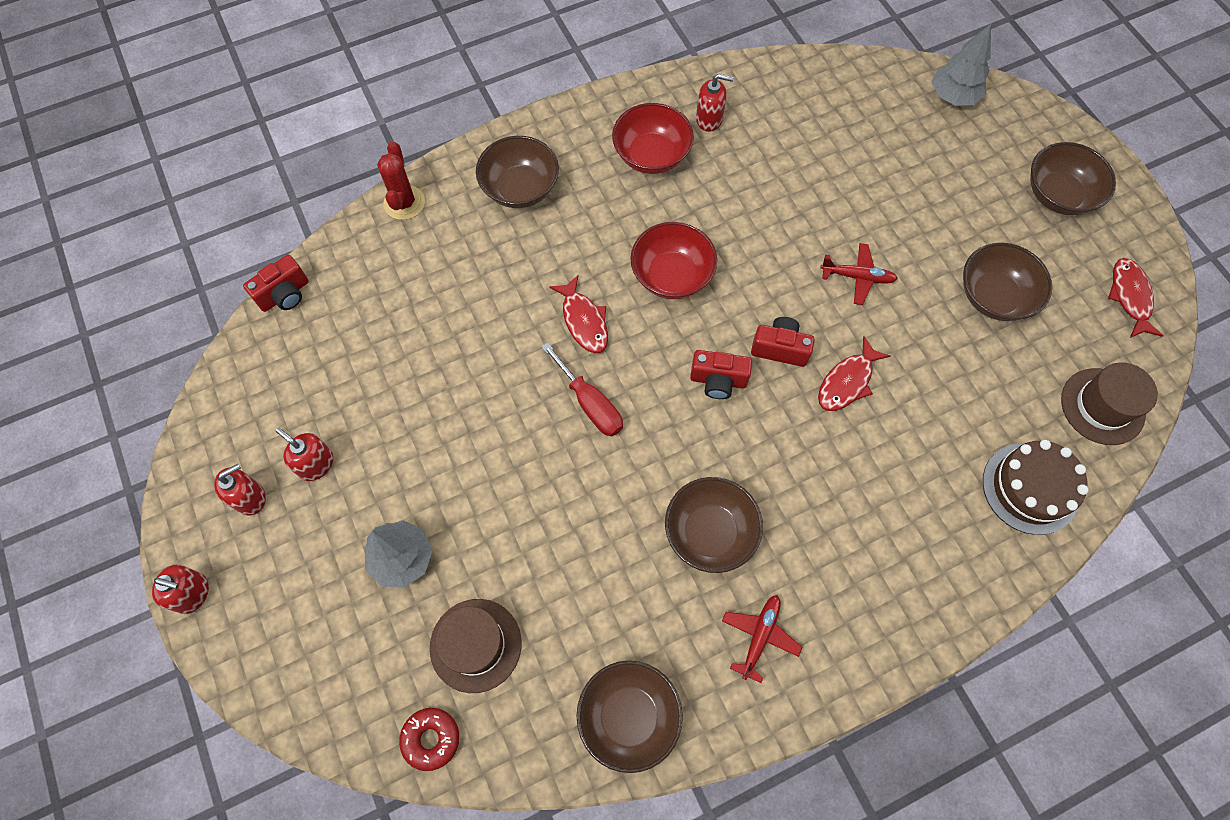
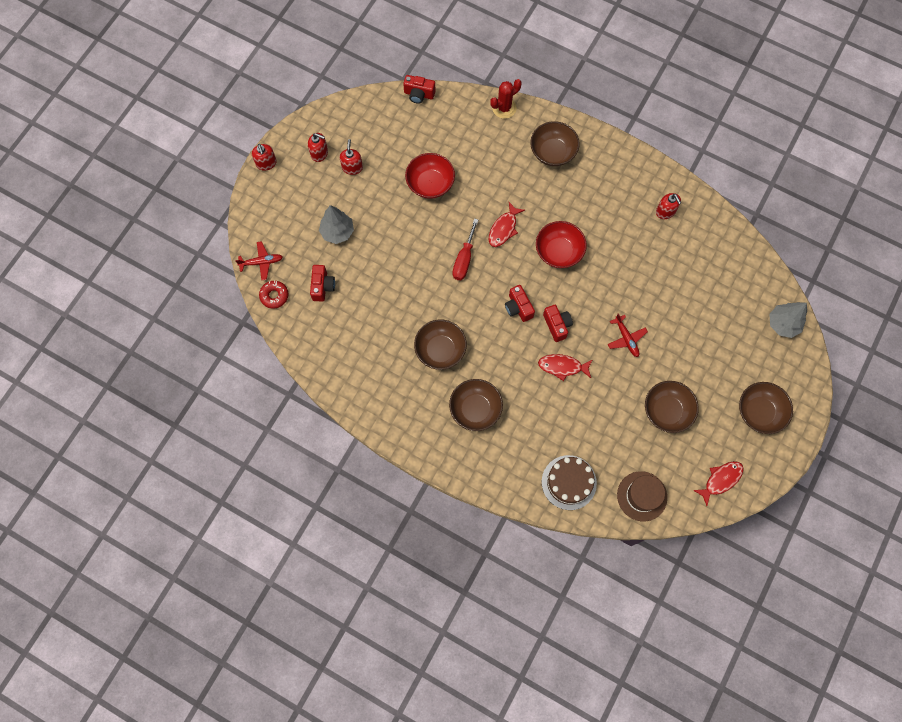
camera: 55 degrees right, 5 degrees up
(475, 645) = (322, 286): brown hat -> red camera
(629, 716) = (336, 367): brown bowl -> brown bowl (475, 409)
(651, 155) = (620, 198): red bowl -> red bowl (430, 184)
(759, 636) = (408, 400): red plane -> red plane (261, 262)

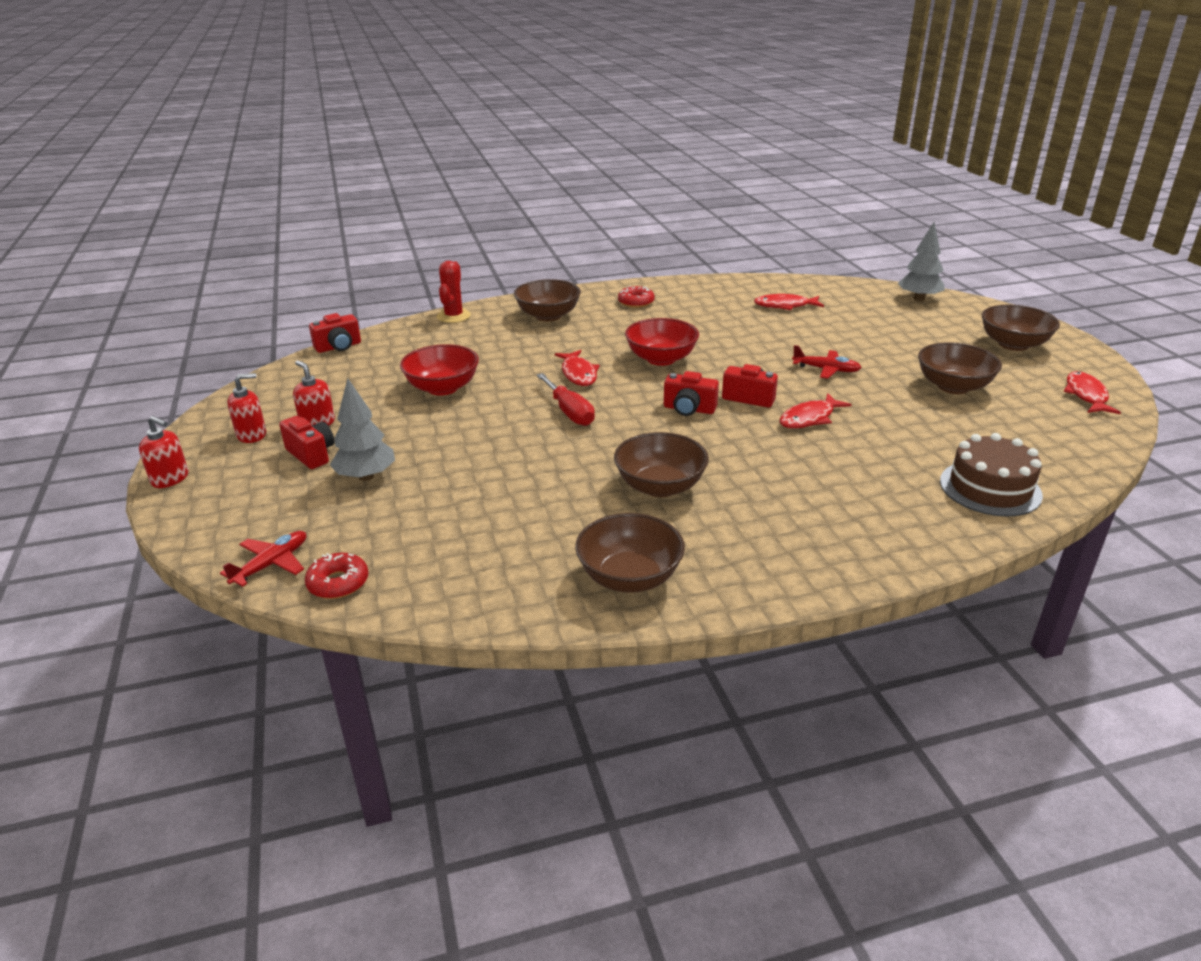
camera: 45 degrees left, 40 degrees down
(322, 286) = (409, 530): red camera -> red camera (311, 454)
(475, 409) = (787, 504): brown bowl -> brown bowl (629, 577)
(616, 179) = (636, 302): none -> red donut
(642, 496) = (1064, 449): brown hat -> none
(665, 211) = (711, 297): red soap dispenser -> none
(693, 259) = (785, 306): none -> red fish

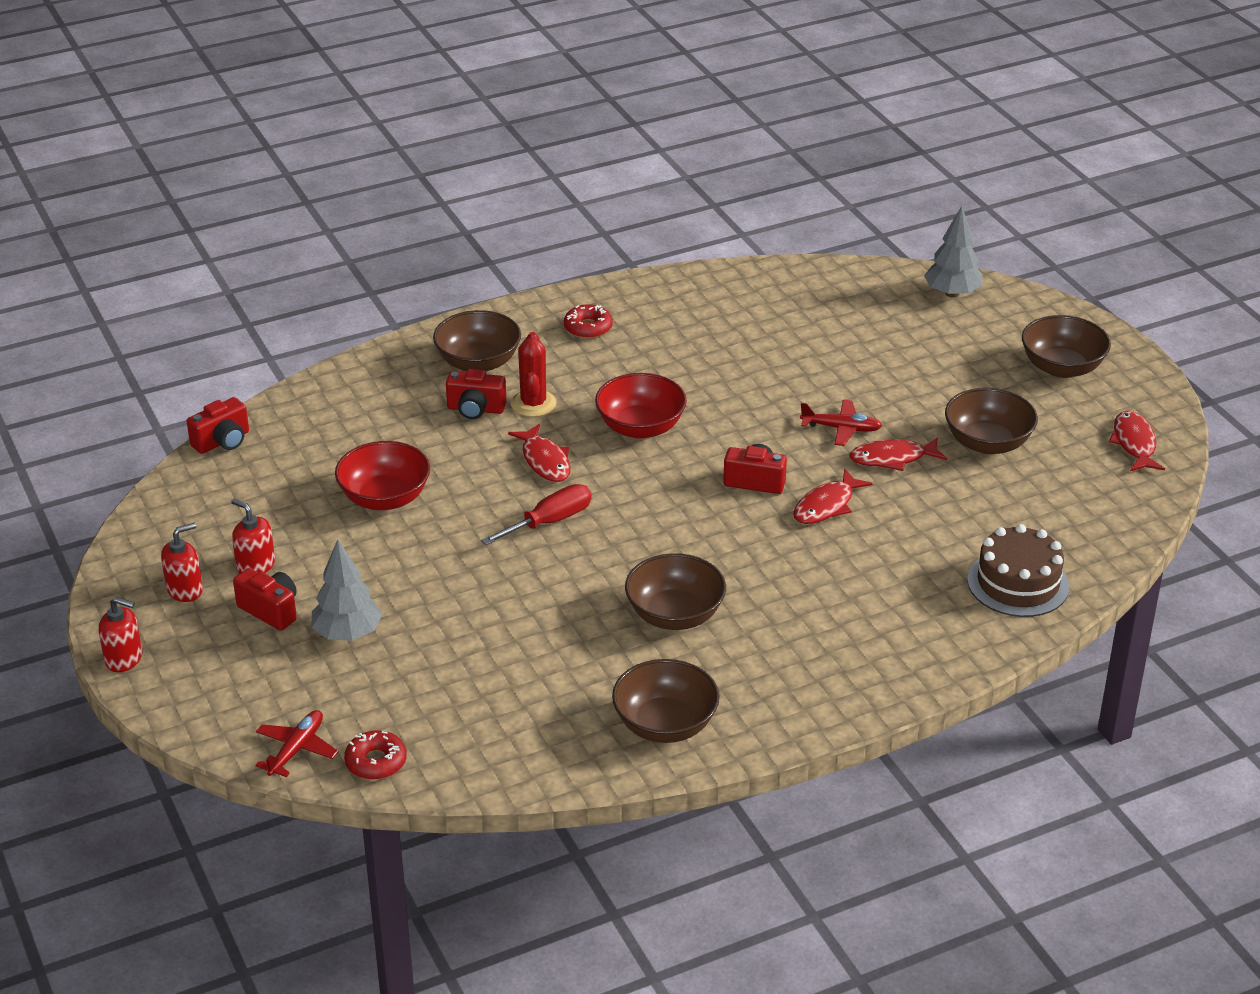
camera: 10 degrees left, 5 degrees up
(453, 316) = (352, 373): red cactus -> red cactus (533, 404)
(569, 412) = (550, 522): red screwdriver -> red screwdriver turned 90 degrees counterclockwise
(689, 409) = (688, 505): red camera -> red camera (475, 409)
(785, 306) = (783, 320): red fish -> red fish (892, 458)

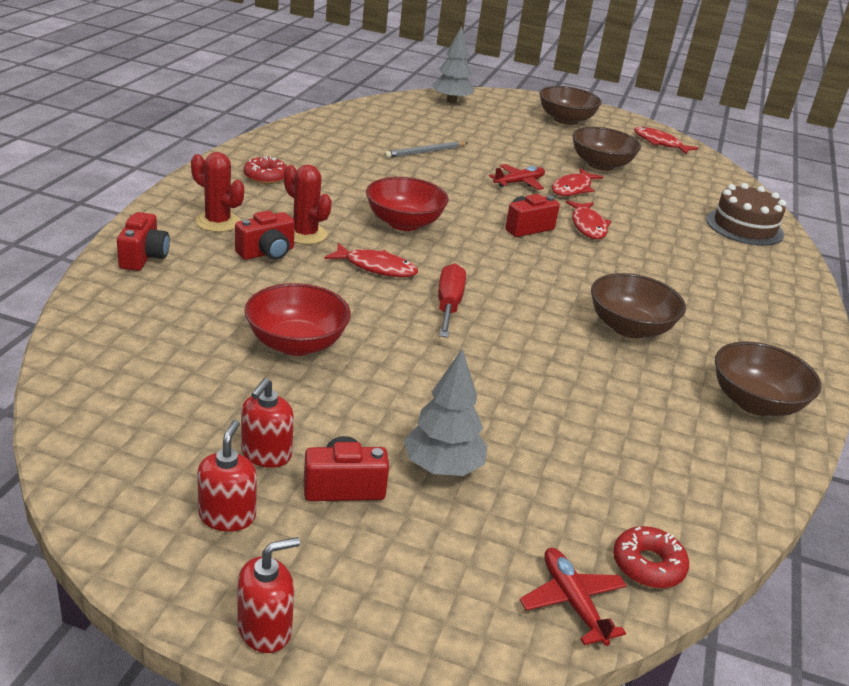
camera: 50 degrees left, 5 degrees down
(222, 441) = (65, 363): red camera -> red camera (144, 257)
(255, 565) = (266, 454): red soap dispenser -> red soap dispenser turned 60 degrees counterclockwise
(478, 362) = (217, 222): brown bowl -> red cactus
(799, 354) = (425, 152): none -> grey pencil

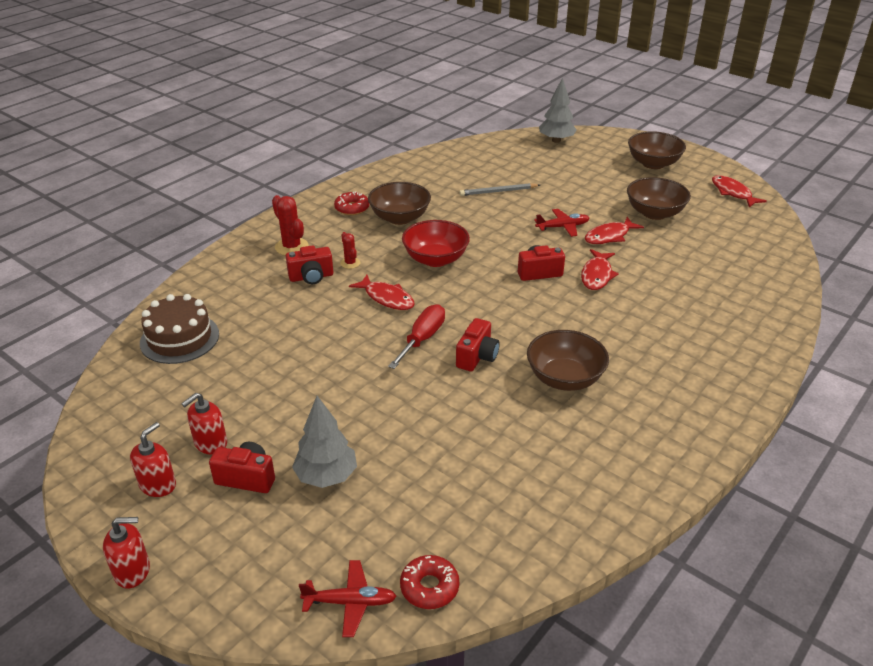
camera: 25 degrees right, 5 degrees up
(144, 257) = (222, 272): red camera -> red camera (477, 357)
(296, 344) = (285, 357): red bowl -> none
(305, 234) = (350, 263): red cactus -> red cactus, size x0.59
(572, 602) = (350, 602): red plane -> red plane turned 90 degrees clockwise
(744, 227) = (755, 289): brown cake -> brown cake (179, 338)
(755, 403) = (630, 465): brown bowl -> brown bowl (400, 218)

